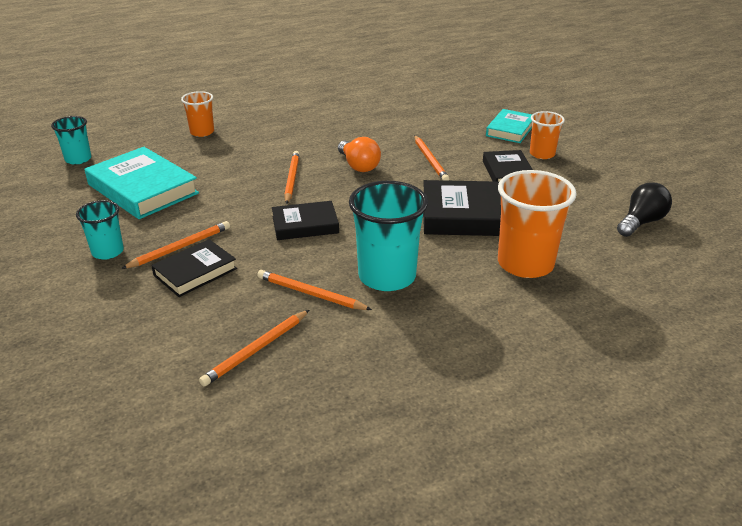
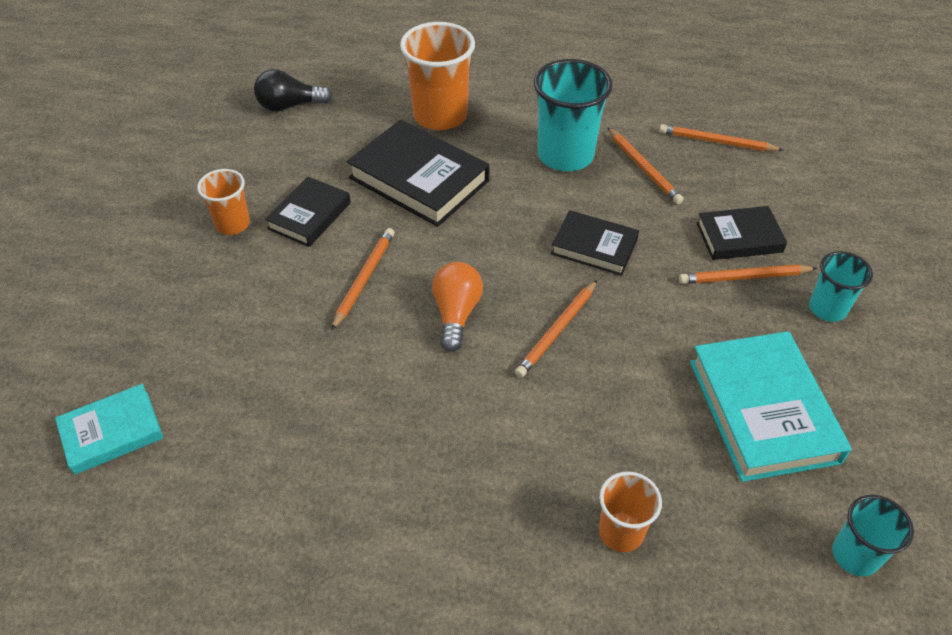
camera: 145 degrees left, 15 degrees up
(256, 349) = (717, 142): orange pencil -> orange pencil turned 150 degrees counterclockwise
(510, 130) = (198, 284): turquoise book -> turquoise book (112, 432)

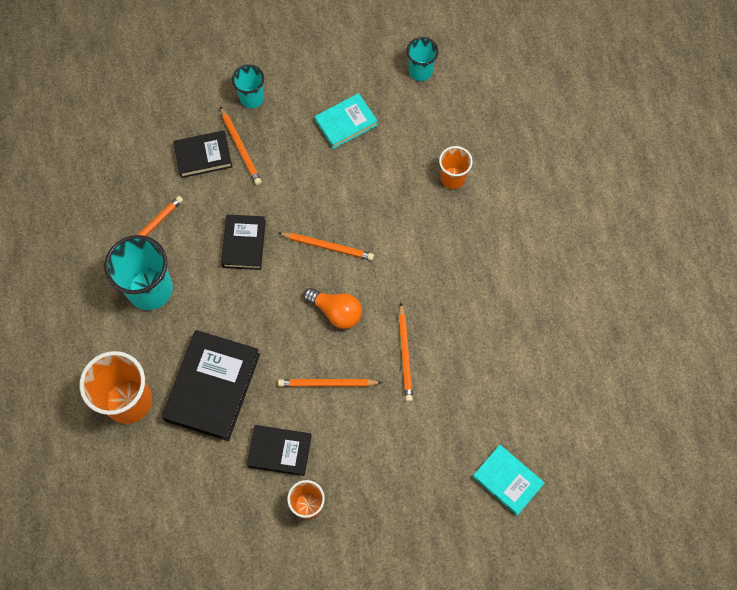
camera: 110 degrees left, 20 degrees up
(289, 106) = (152, 534): black light bulb -> none
(456, 314) = (336, 312): orange light bulb -> orange light bulb turned 135 degrees counterclockwise
(717, 142) = (100, 186): orange pencil -> orange pencil (405, 354)
(739, 237) = (203, 156): black book -> black book turned 75 degrees counterclockwise
(762, 411) = (346, 123): turquoise book -> turquoise book, size x0.60

